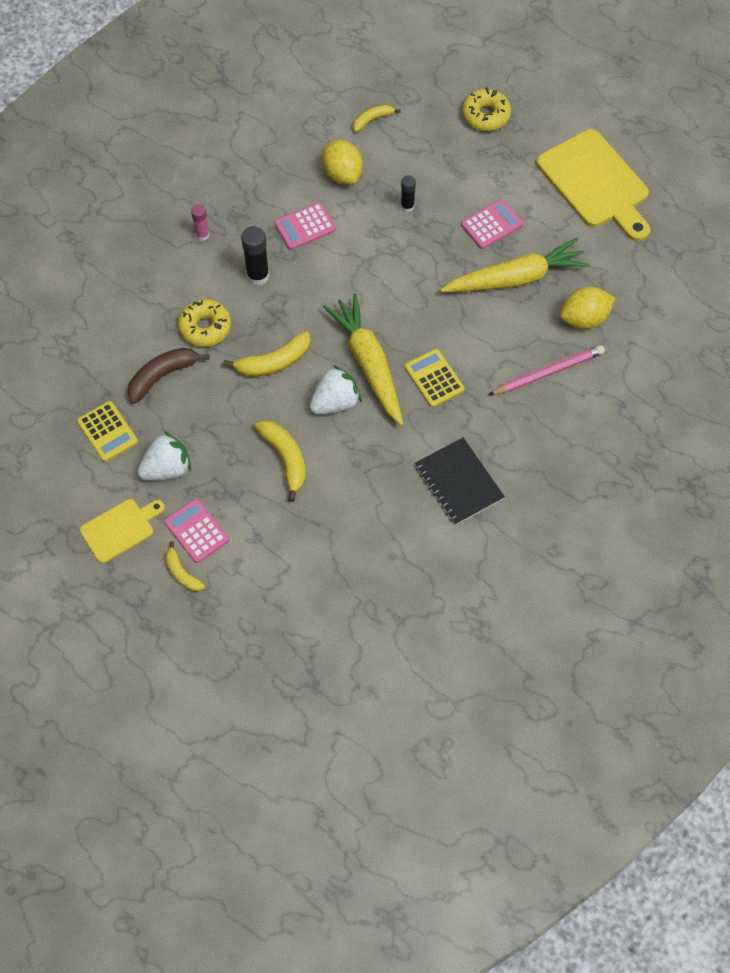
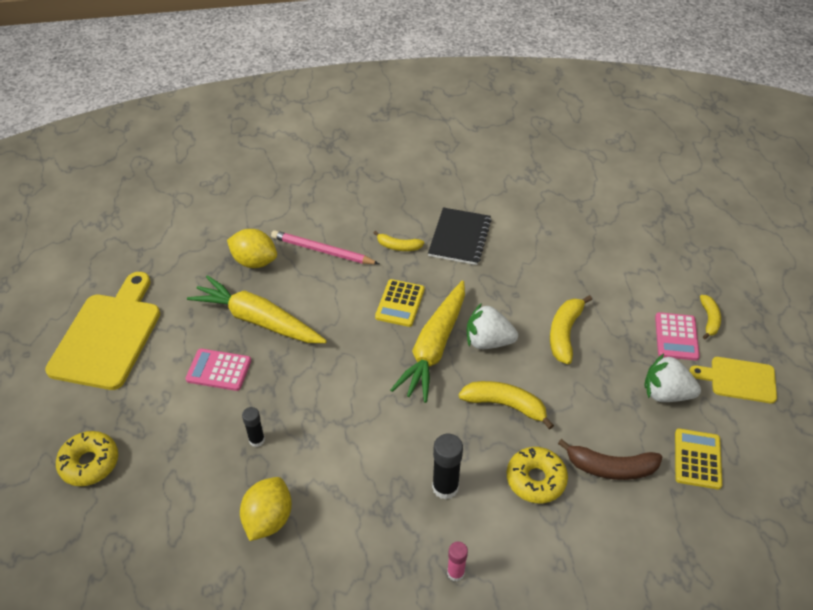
camera: 135 degrees left, 15 degrees down
(305, 226) = (357, 497): pink calculator -> none
(372, 120) = (176, 551): yellow banana -> yellow banana (398, 246)

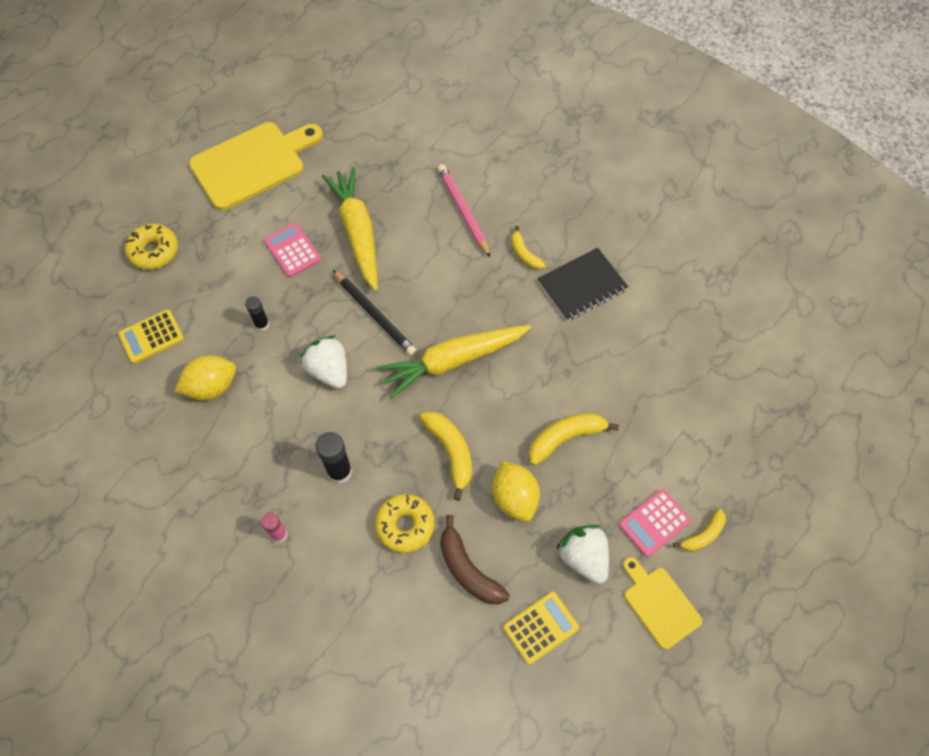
camera: 45 degrees right, 15 degrees up
(254, 261) = (406, 181): yellow lemon -> yellow lemon (514, 498)
(339, 363) = (374, 314): none -> black pencil
(400, 303) = (470, 304): yellow calculator -> yellow calculator (151, 337)
(488, 341) = (498, 392): white strawberry -> white strawberry (329, 371)

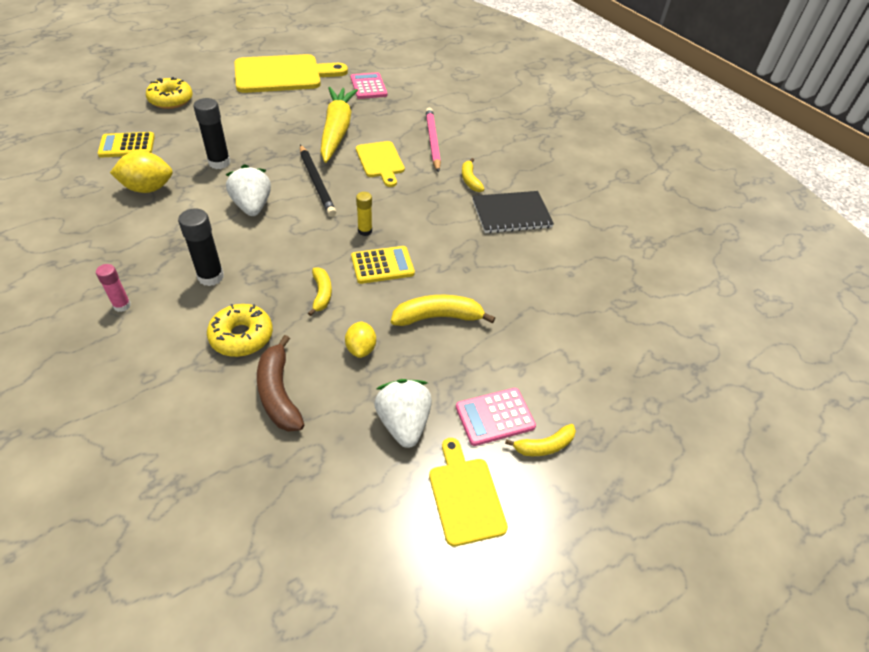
camera: 15 degrees right, 15 degrees down
(262, 324) = (219, 163): black glue stick -> black glue stick, size x1.61
(292, 250) = (277, 127): pink calculator -> pink calculator (368, 86)
(424, 261) = (380, 161): none -> yellow cutting board
(450, 452) = (321, 294): yellow banana -> yellow banana, size x0.63
(453, 361) = (365, 231): yellow carrot -> yellow glue stick
(514, 498) = (361, 348): yellow lemon -> yellow lemon, size x0.63
(540, 627) = (322, 472): yellow calculator -> yellow calculator (382, 265)

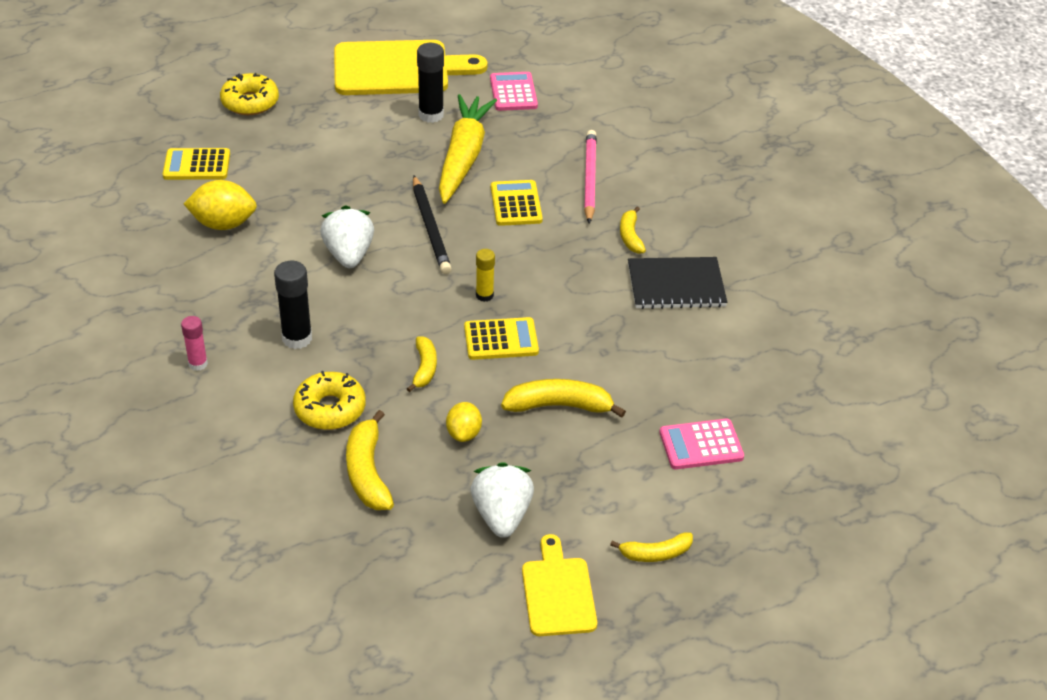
camera: 10 degrees right, 5 degrees down
(219, 163) = (310, 194): black glue stick -> black glue stick (431, 115)
(278, 393) = (367, 472): brown banana -> yellow banana
(380, 161) = (516, 204): yellow cutting board -> yellow calculator
(495, 417) = (606, 519): pink calculator -> pink calculator (701, 445)

